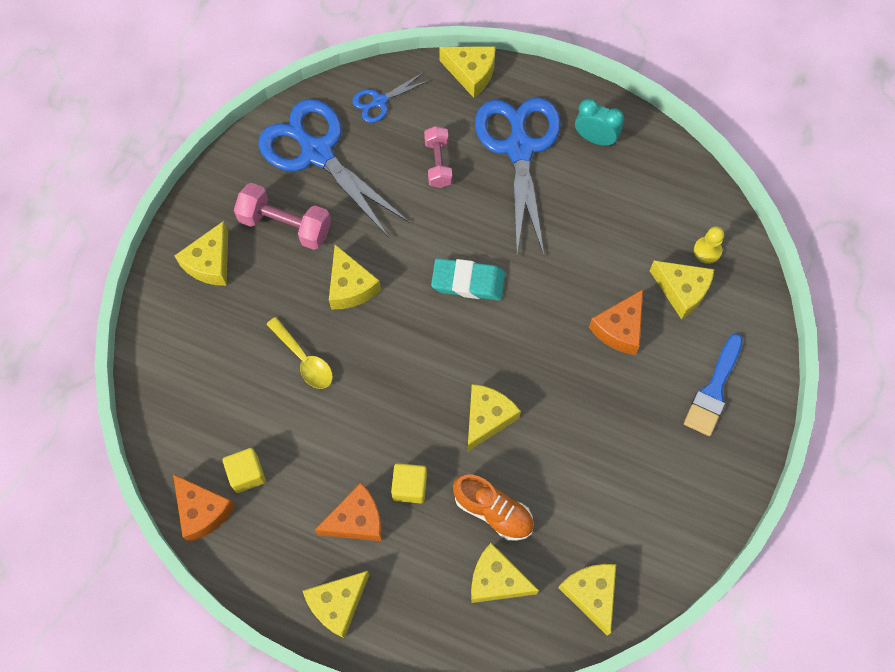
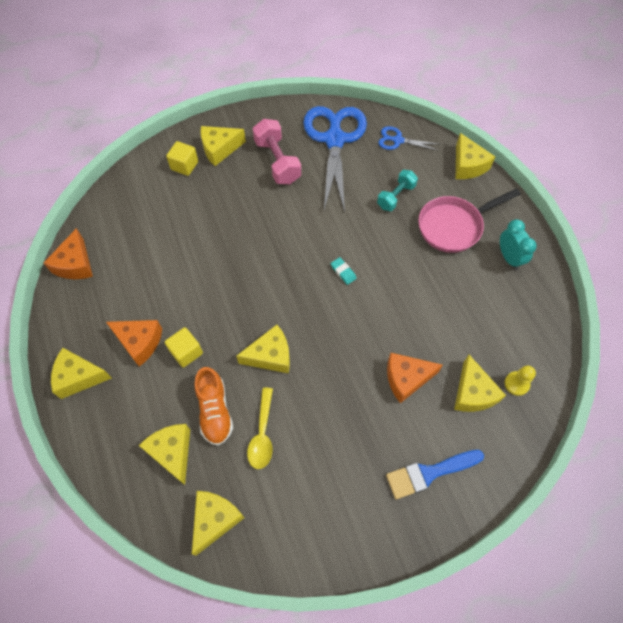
camera: 45 degrees right, 5 degrees down
(247, 474) = (116, 266): yellow cube -> yellow cube (184, 165)
(304, 360) = (210, 235): yellow spoon -> yellow spoon (262, 434)
(350, 287) = (276, 219): yellow cheese -> none
(438, 163) = (396, 196): pink dumbbell -> turquoise dumbbell
(468, 282) = (343, 272): turquoise eraser -> turquoise eraser, size x0.49
(519, 148) = (454, 226): blue scissors -> pink pan

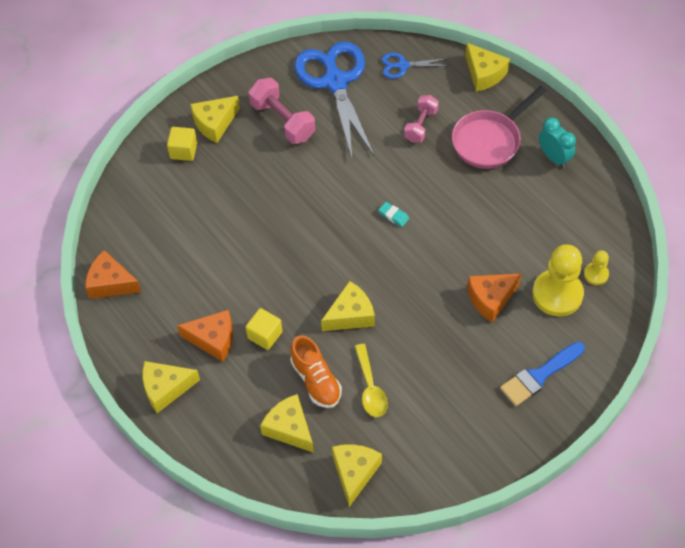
camera: 15 degrees left, 5 degrees down
(75, 264) = (110, 283): orange cheese -> orange cheese turned 120 degrees clockwise
(396, 196) = (420, 125): turquoise dumbbell -> pink dumbbell
(472, 393) = (557, 294): yellow cheese -> yellow pawn

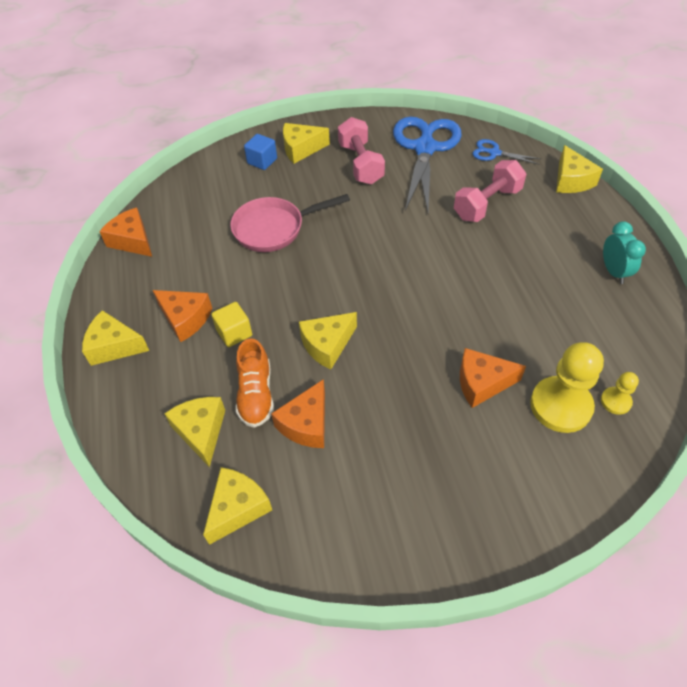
camera: 25 degrees right, 5 degrees down
(183, 151) = (262, 161): yellow cube -> blue cube
(350, 315) = (327, 345): yellow cheese -> yellow cheese turned 150 degrees clockwise
(370, 388) = (306, 424): yellow spoon -> orange cheese
(393, 216) = (420, 270): turquoise eraser -> none
(420, 125) = (487, 204): pink dumbbell -> pink dumbbell, size x1.52
(489, 140) = (551, 236): pink pan -> pink pan (274, 228)
(539, 376) = (500, 487): blue brush -> none

